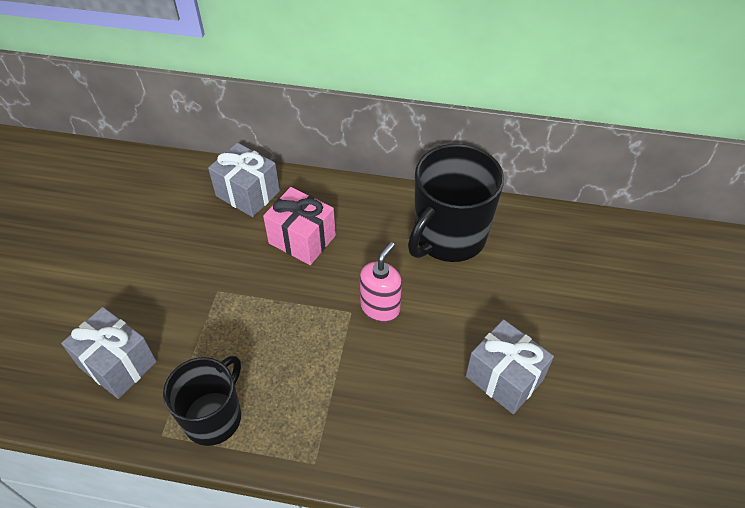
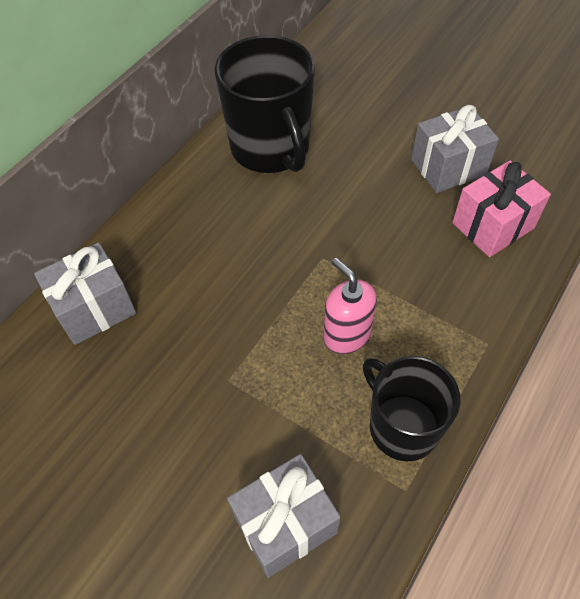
camera: 65 degrees left, 5 degrees up
(302, 239) = (200, 273): pink gift -> pink gift (492, 225)
(380, 308) = (329, 231): pink soap dispenser -> pink soap dispenser (346, 335)

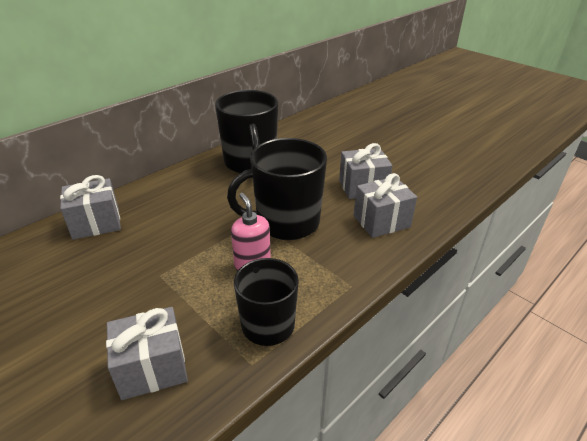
camera: 10 degrees right, 20 degrees down
(365, 253) = (286, 222): none -> black mug
(492, 225) = (381, 221): pink gift -> grey gift

